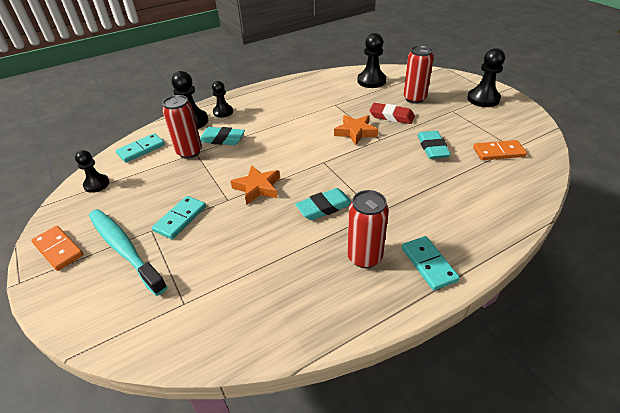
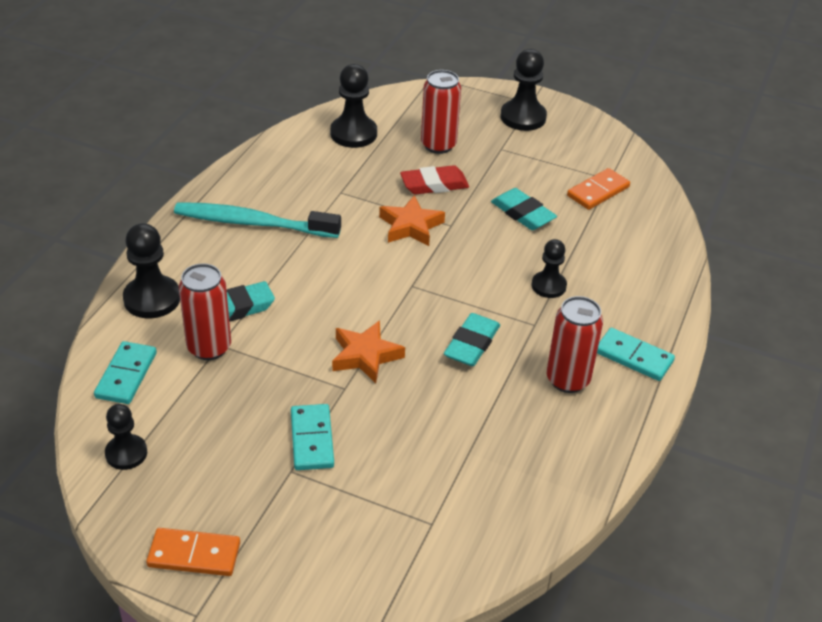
camera: 40 degrees left, 0 degrees up
(124, 249) = (285, 509): turquoise toothbrush -> turquoise toothbrush (253, 223)
(223, 112) = (183, 265): black pawn -> black pawn (548, 286)

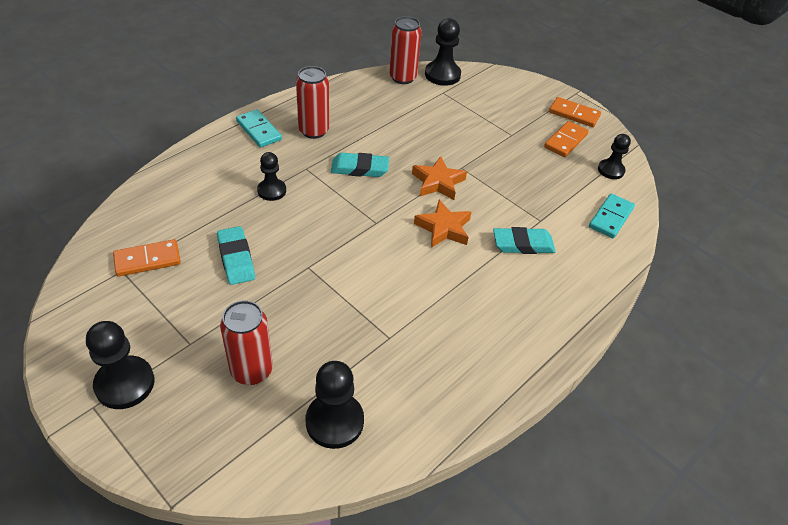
camera: 160 degrees left, 5 degrees up
(152, 299) = (589, 273): black pawn -> black pawn (442, 75)
(202, 487) = (565, 141): none -> orange domino
(209, 347) = (548, 220): red can -> red can (402, 78)
(253, 223) = (487, 325): turquoise toothbrush -> none
(312, 439) = (493, 145): turquoise domino -> none
(410, 226) = (344, 276): orange star -> orange star (443, 228)
(434, 184) = (292, 317): red eraser -> none
(472, 344) = (359, 168): turquoise eraser -> turquoise eraser turned 45 degrees clockwise

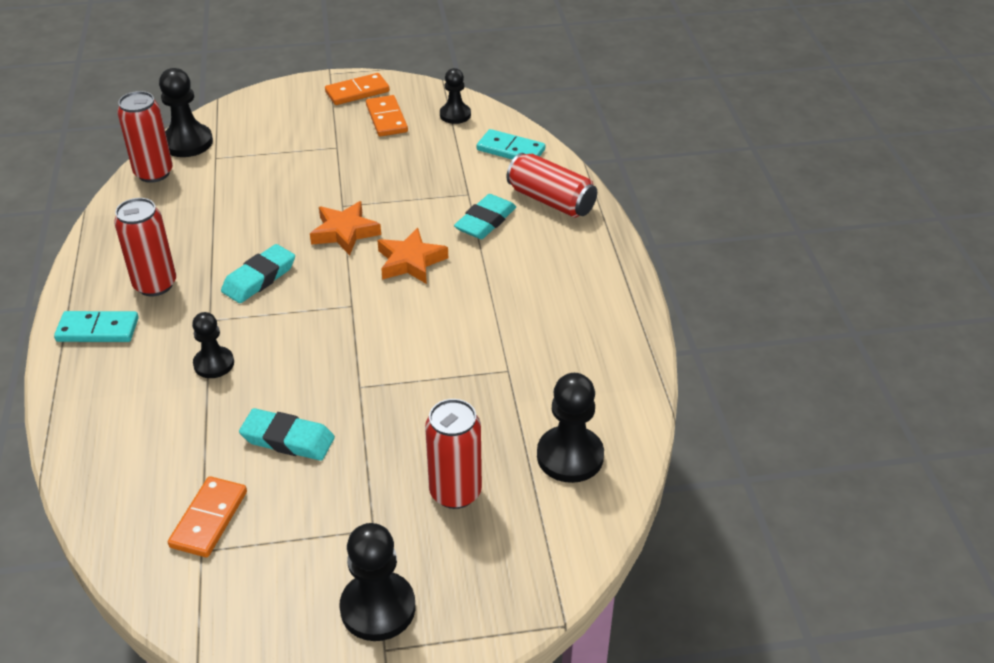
camera: 50 degrees left, 5 degrees down
(584, 268) = (551, 201): none -> red can
(610, 217) = (510, 150): turquoise domino -> turquoise domino turned 45 degrees counterclockwise

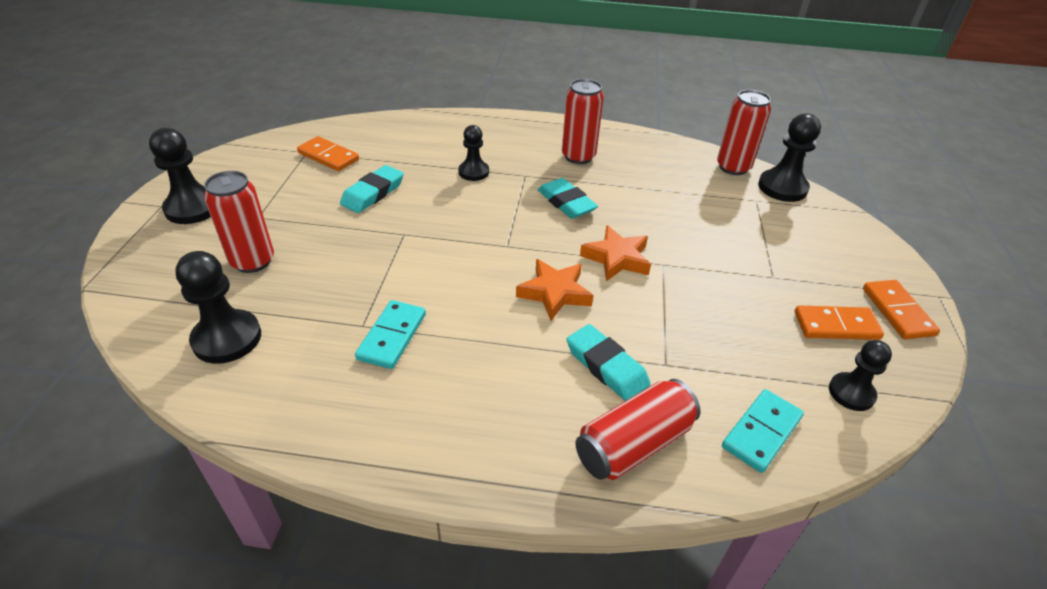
camera: 105 degrees right, 0 degrees up
(98, 329) = (537, 132): turquoise domino -> turquoise domino (392, 336)

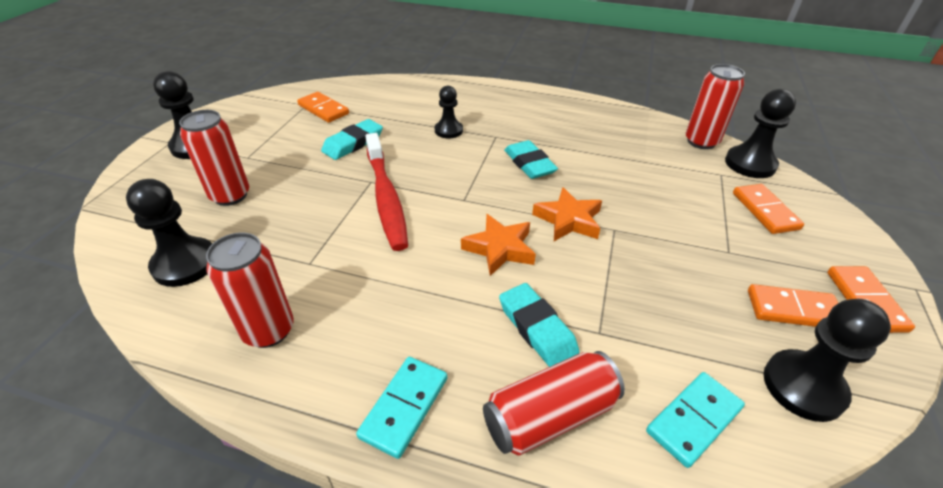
camera: 10 degrees right, 0 degrees up
(392, 336) = (334, 276): turquoise domino -> turquoise domino (404, 407)
(425, 250) = (386, 198): none -> red toothbrush
(578, 156) = (549, 123): red can -> red can (268, 330)
(801, 234) = (765, 211): none -> orange domino
(851, 393) = (803, 387): black pawn -> black pawn, size x1.55

